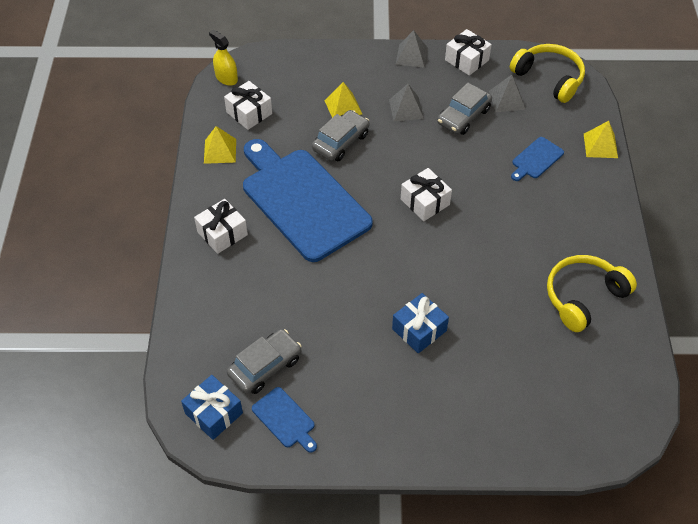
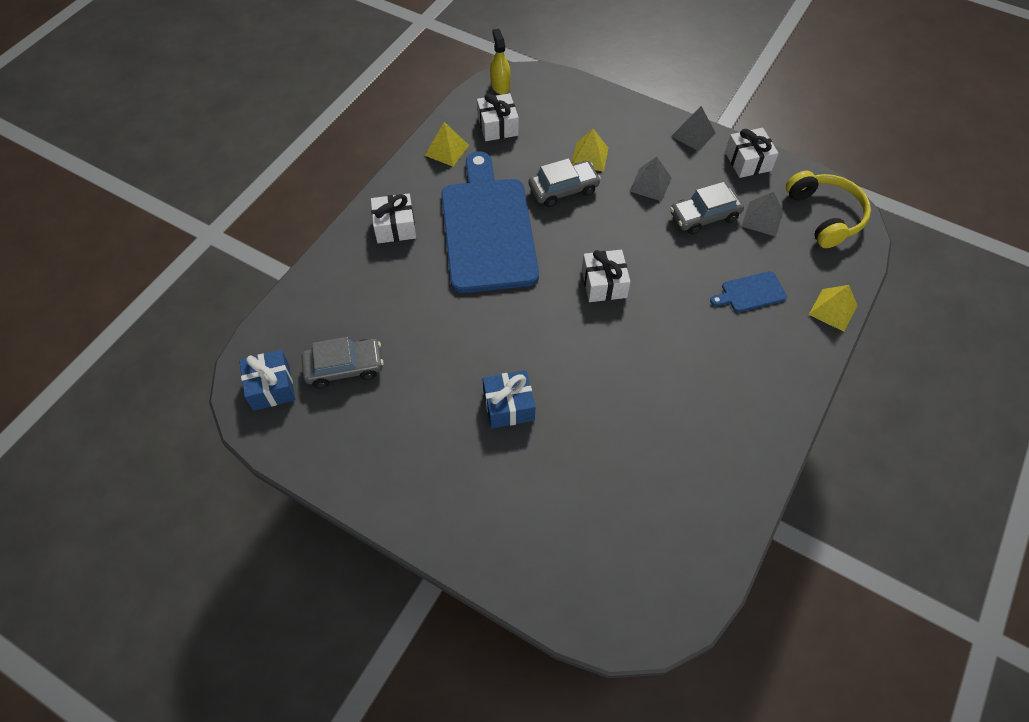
camera: 30 degrees right, 5 degrees up
(285, 419) = (326, 426): blue cutting board -> none
(583, 296) = (700, 458): yellow headphones -> none

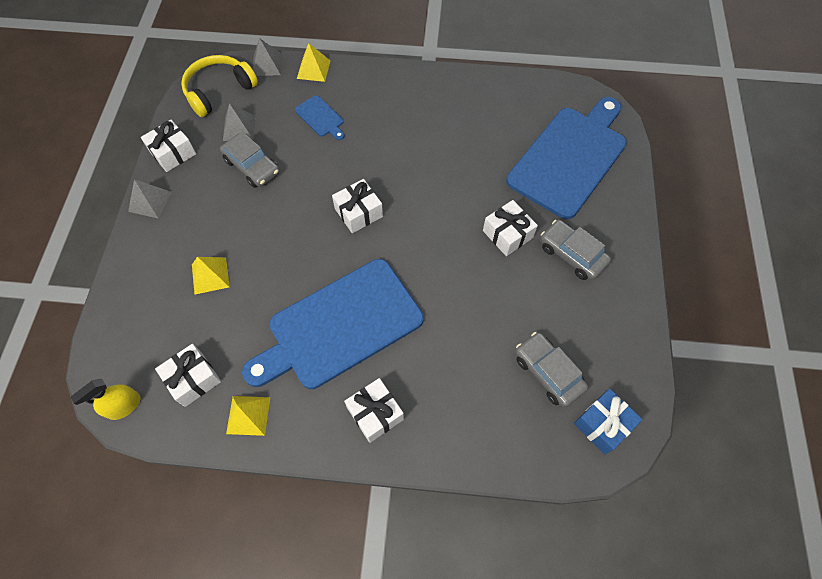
camera: 115 degrees left, 5 degrees up
(508, 406) = (507, 234): blue gift -> white gift
(563, 189) = (262, 282): grey car -> grey car (572, 254)
(579, 530) = (570, 158): none -> blue cutting board
(650, 184) = (229, 215): grey pyramid -> grey pyramid (267, 64)

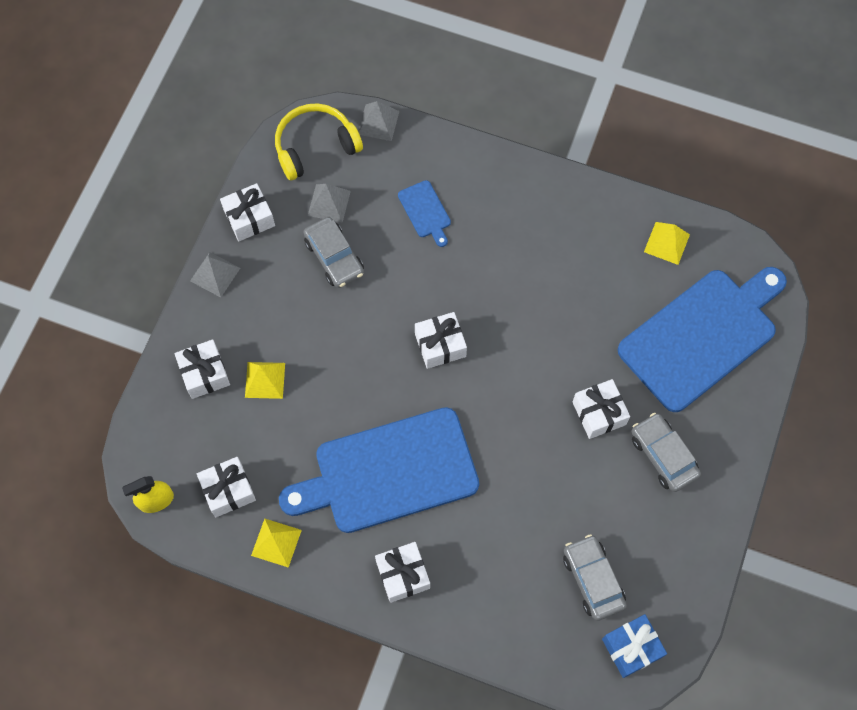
camera: 15 degrees right, 5 degrees up
(154, 283) = (204, 373): none -> white gift
(313, 69) = (432, 142): yellow pyramid -> yellow pyramid (667, 243)

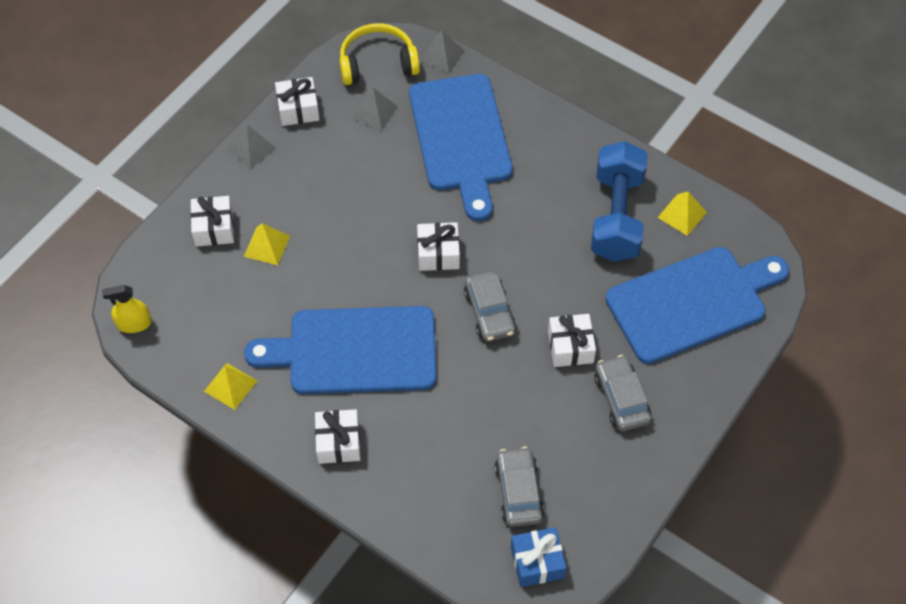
camera: 15 degrees right, 10 degrees down
(228, 490) = (202, 331): white gift -> none
(334, 257) = (365, 158): grey car -> grey car (489, 312)
(425, 211) = (461, 138): blue cutting board -> blue cutting board, size x2.46
(603, 260) = (616, 216): none -> blue dumbbell

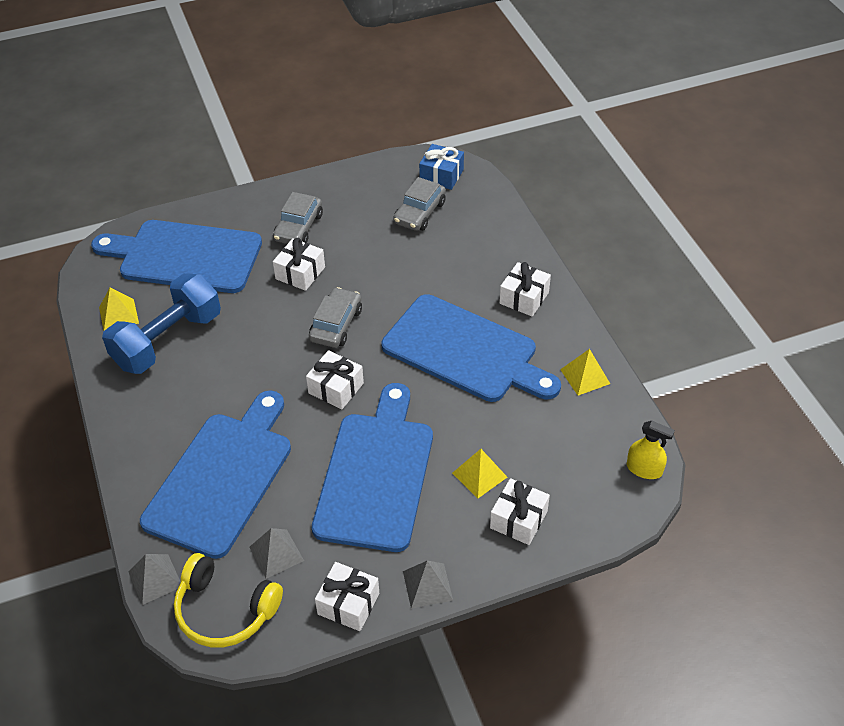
camera: 145 degrees left, 10 degrees down
(348, 203) = (376, 474): none -> blue cutting board

